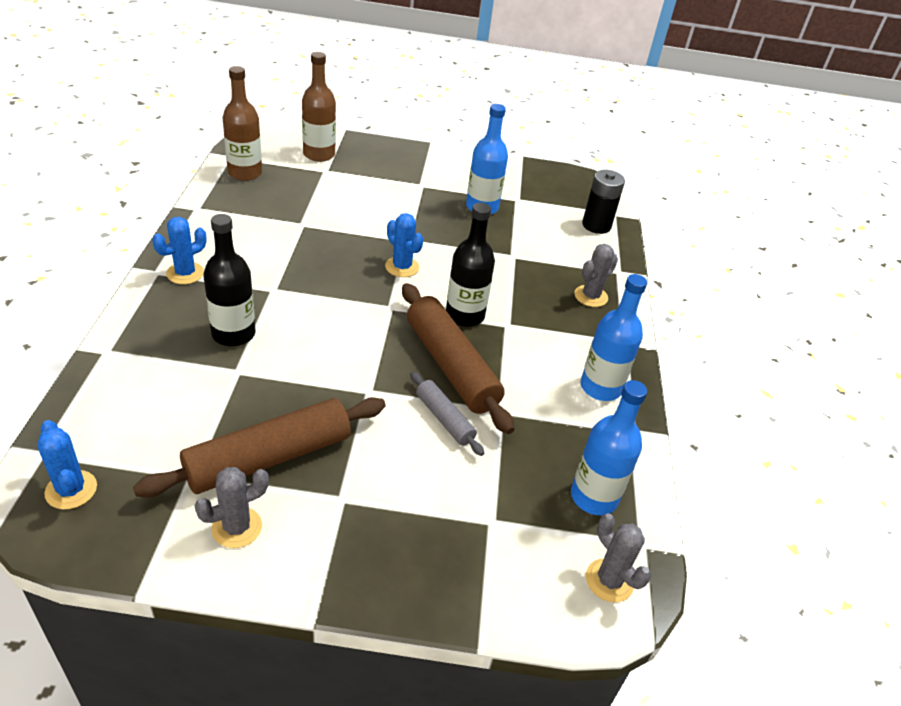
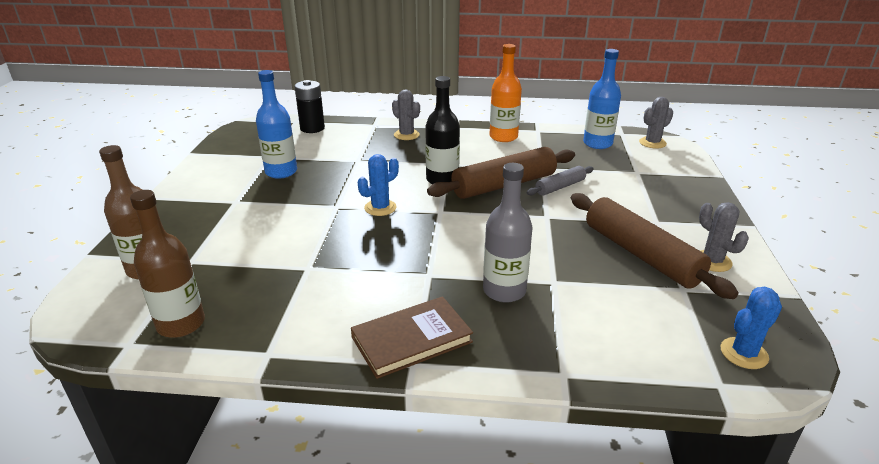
camera: 85 degrees left, 10 degrees down
(185, 273) = (411, 340): blue cactus -> brown book
(233, 334) = (504, 291): black bottle -> grey bottle
(600, 387) = (503, 137): blue bottle -> orange bottle

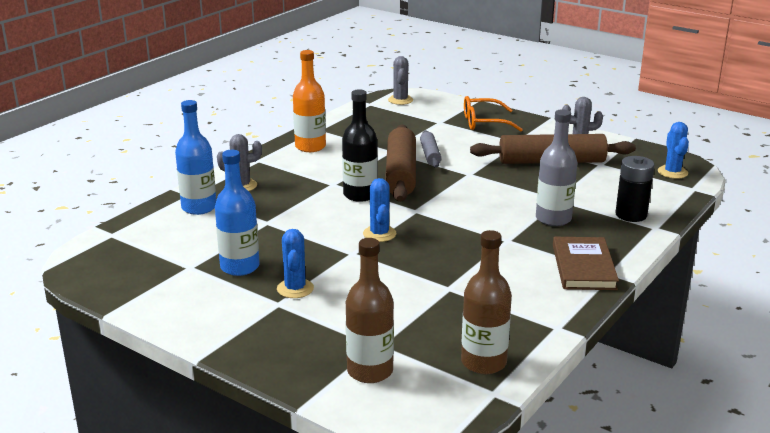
camera: 60 degrees left, 5 degrees down
(262, 201) = (295, 289): none -> blue cactus
(312, 128) = (148, 229): black battery -> black battery (631, 215)
(597, 143) = (375, 118): blue bottle -> blue bottle (199, 207)
(673, 193) = (484, 122): none -> orange glasses

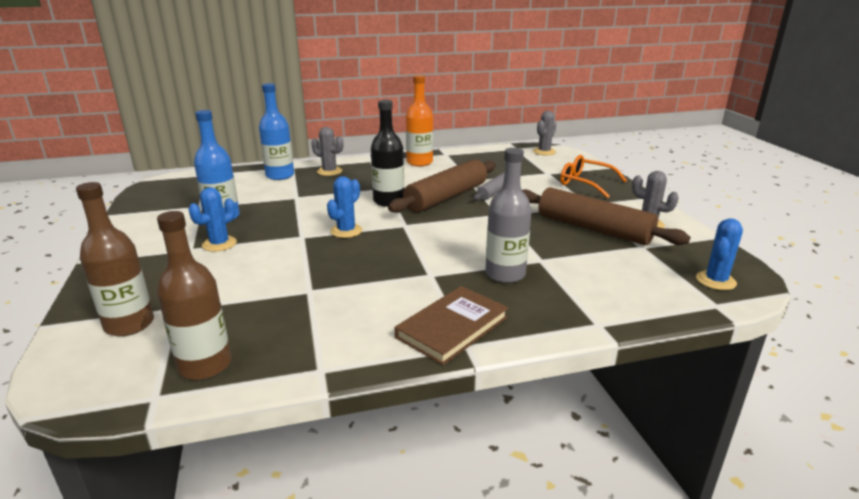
camera: 40 degrees right, 0 degrees up
(631, 215) = (592, 301): black battery -> none

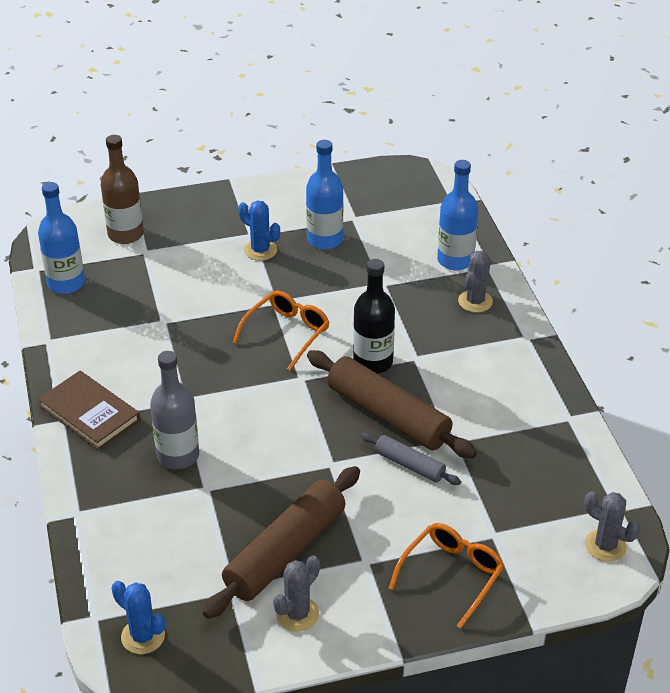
camera: 90 degrees right, 15 degrees up
(205, 365) = (66, 283): brown bottle -> blue bottle
(346, 231) = (287, 333): blue cactus -> orange glasses
(419, 162) = (525, 388): orange bottle -> none

